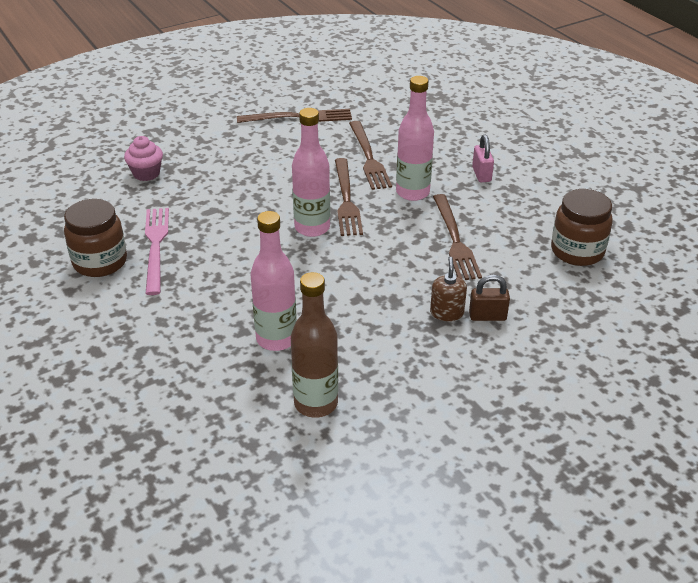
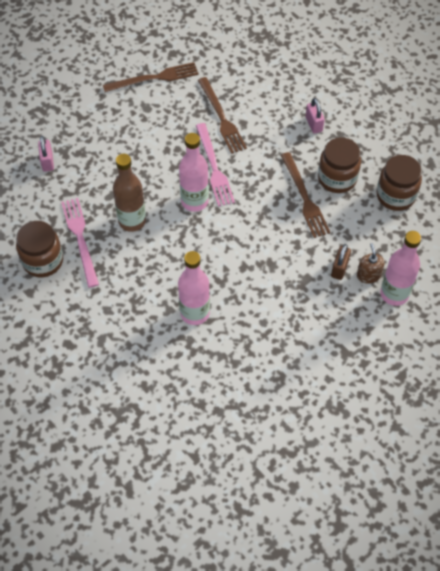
camera: 10 degrees left, 20 degrees up
(146, 173) = (47, 162): pink cupcake -> pink padlock
(316, 403) = (236, 364): brown bottle -> brown bottle (132, 221)
(346, 200) = (214, 167): brown fork -> pink fork
(412, 192) = (264, 152): pink bottle -> pink bottle (394, 294)
(447, 313) = (310, 270): brown soap dispenser -> brown soap dispenser (368, 275)
(487, 316) = (339, 268): brown padlock -> brown padlock turned 60 degrees counterclockwise
(501, 226) = (337, 178): none -> brown jar

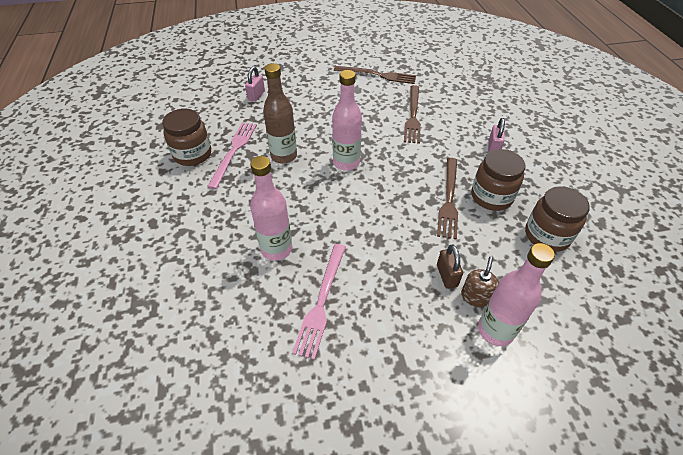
camera: 30 degrees right, 10 degrees down
(214, 167) = (381, 146): pink fork -> pink fork (321, 301)
(339, 268) = (446, 276): brown padlock -> brown padlock turned 60 degrees counterclockwise

